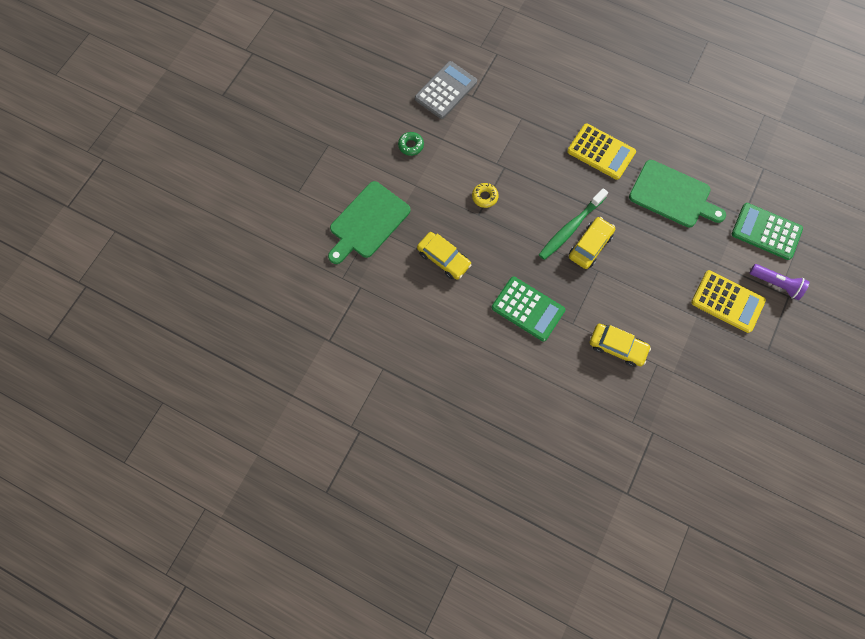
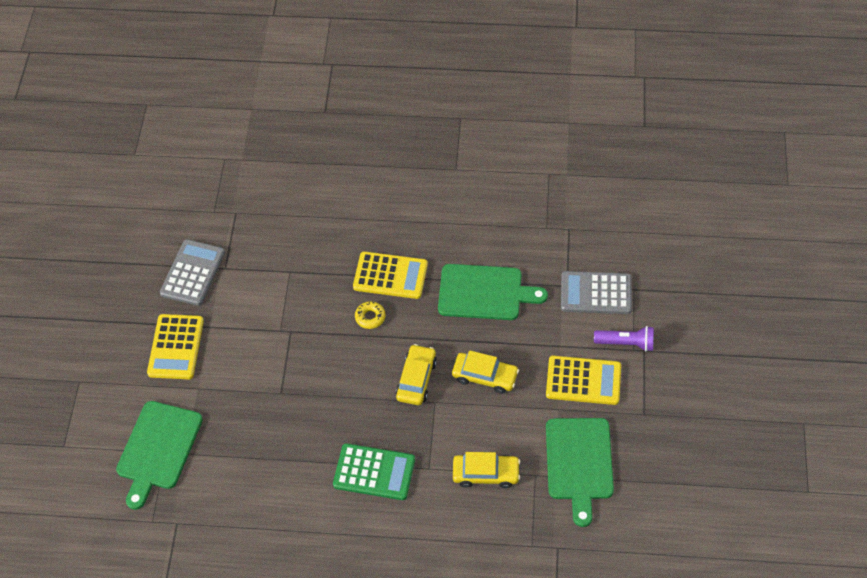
camera: 20 degrees left, 15 degrees down
(411, 145) = (176, 347): green donut -> yellow calculator
(443, 258) = (260, 455): yellow car -> yellow car (485, 376)
(484, 197) = (280, 371): yellow donut -> yellow donut (370, 317)
(570, 228) = (388, 368): green toothbrush -> none
(697, 369) = (579, 463): none -> green cutting board
(766, 231) = (596, 293): green calculator -> grey calculator

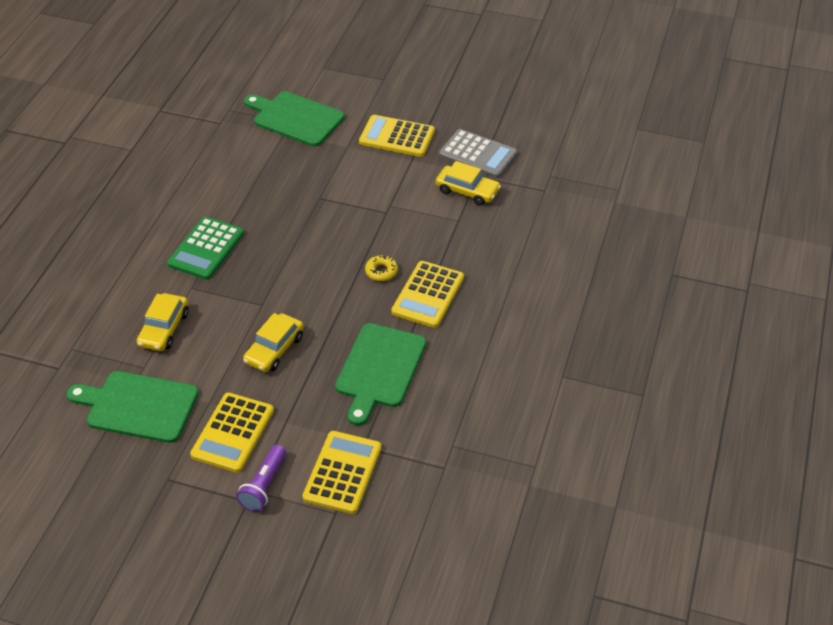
camera: 100 degrees right, 10 degrees down
(416, 379) = (293, 295): yellow car -> yellow car (467, 191)
(596, 293) = (342, 472): grey calculator -> yellow calculator

